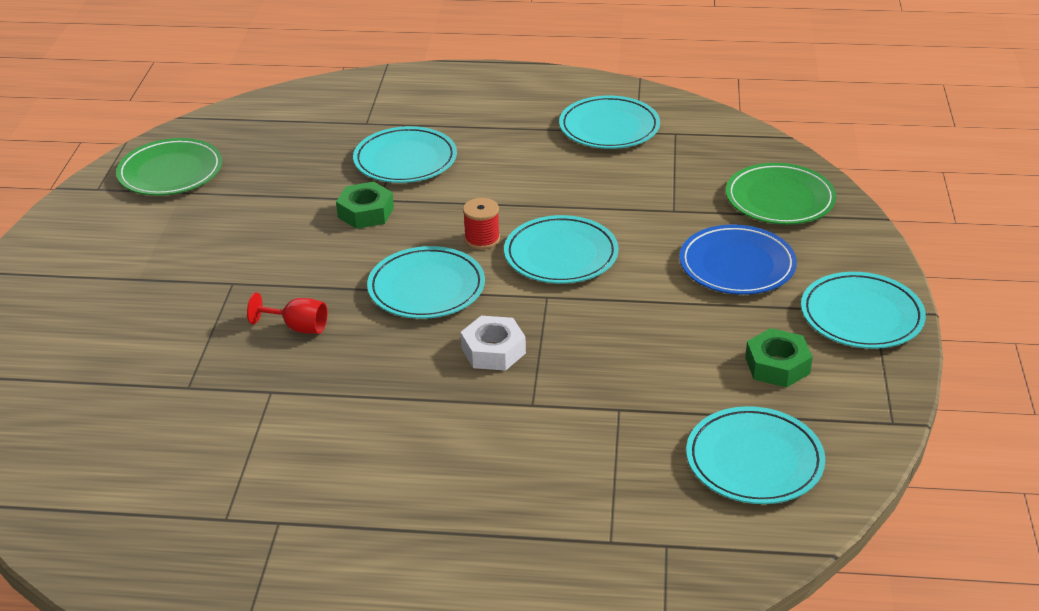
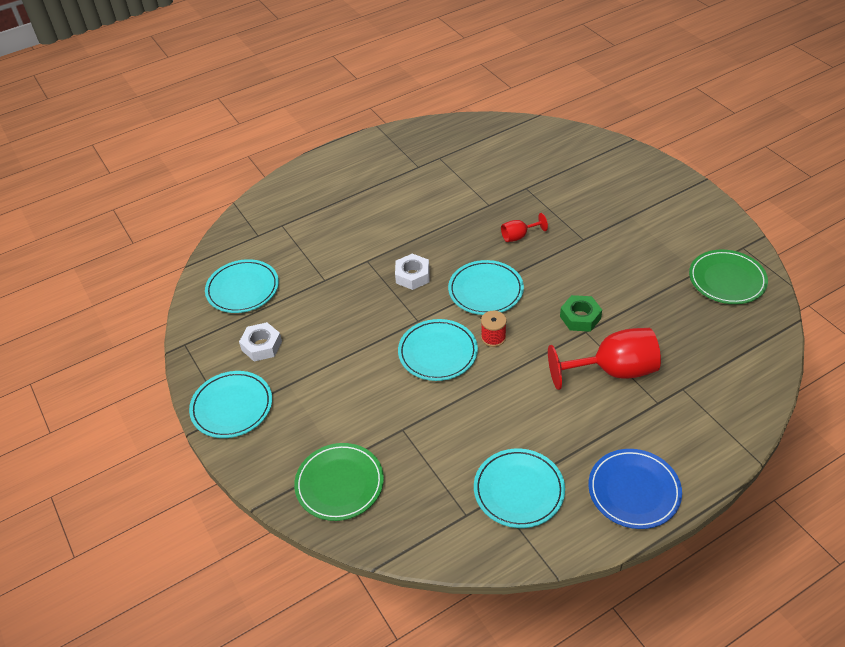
camera: 145 degrees right, 10 degrees up
(405, 160) = (613, 371): turquoise plate -> red goblet
(737, 265) = (329, 404): blue plate -> blue plate (634, 491)
(777, 365) = (261, 346): green nut -> white nut

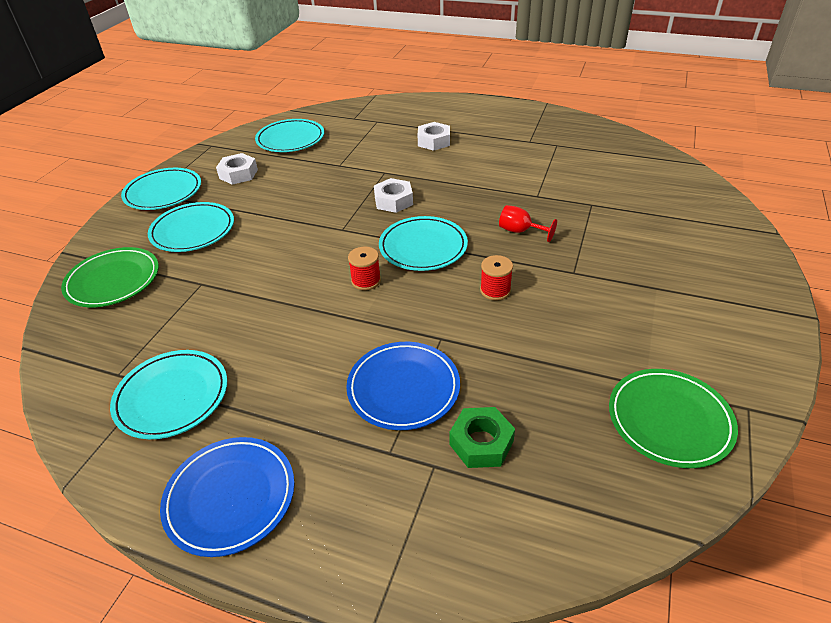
camera: 50 degrees right, 5 degrees down
(356, 212) = (434, 141): none -> white nut
(437, 352) = (313, 258): turquoise plate -> turquoise plate (193, 230)
(565, 282) = (495, 290): none -> red spool
(580, 317) = (457, 324): green nut -> green nut (481, 443)
(613, 371) = (403, 388): red goblet -> blue plate

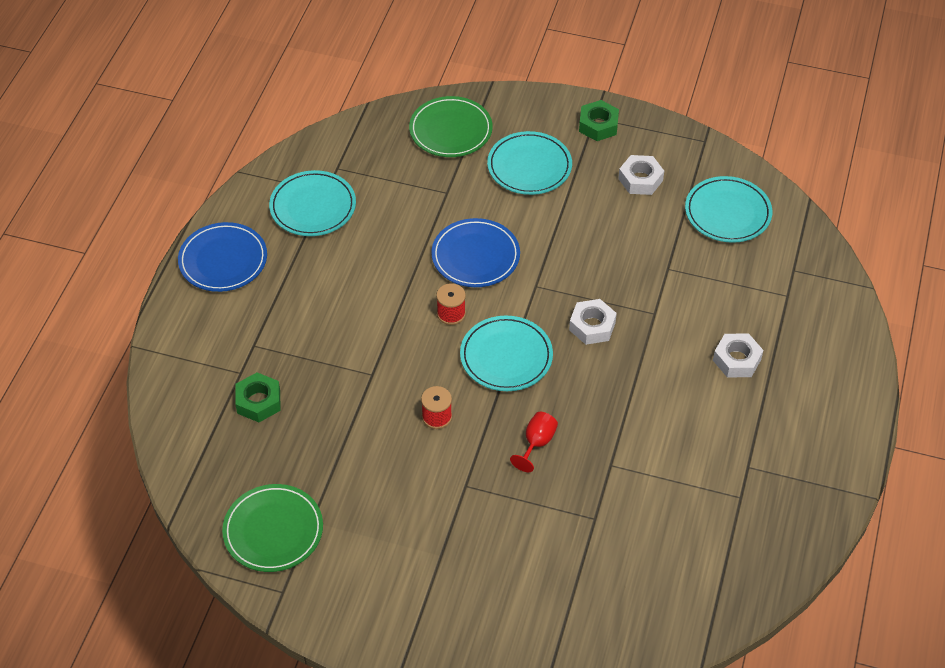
camera: 85 degrees right, 10 degrees up
(163, 192) = (598, 125): turquoise plate -> green nut
(403, 388) = (315, 350): blue plate -> blue plate (475, 256)

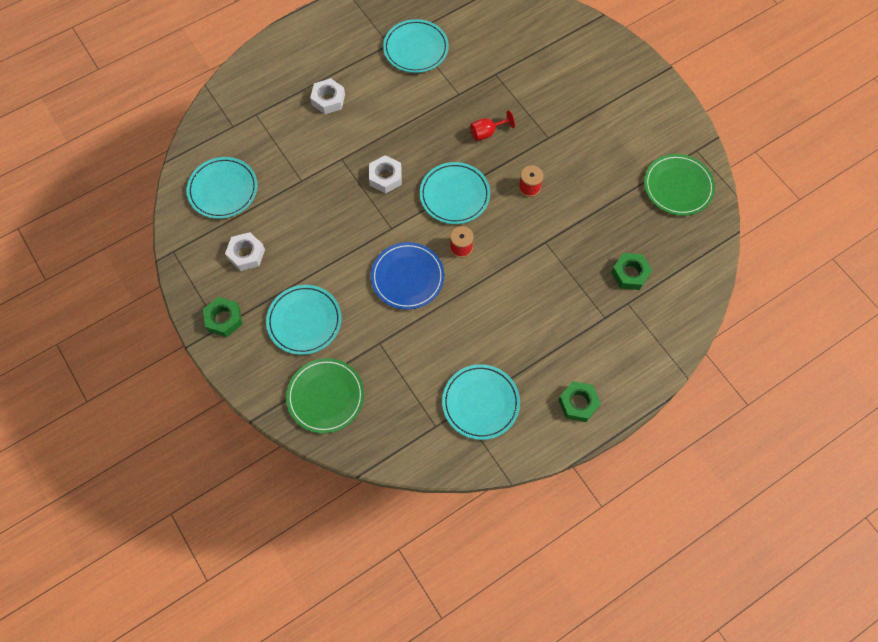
camera: 140 degrees left, 15 degrees up
(223, 260) = (578, 403): blue plate -> green nut
(713, 483) = (416, 48): none -> turquoise plate

